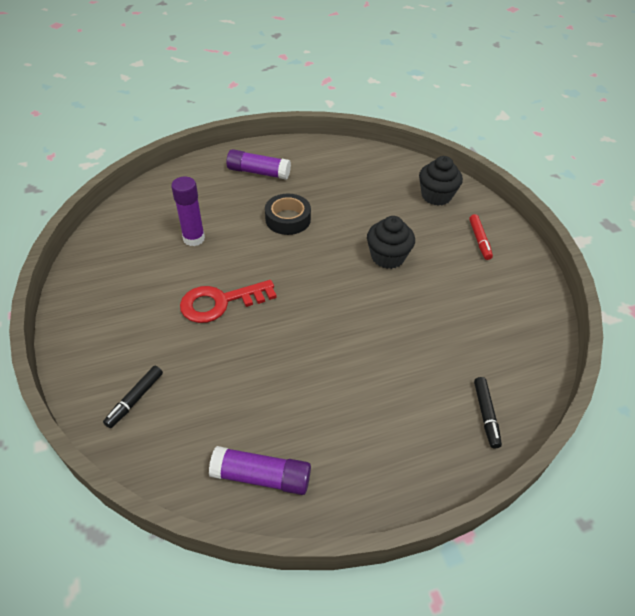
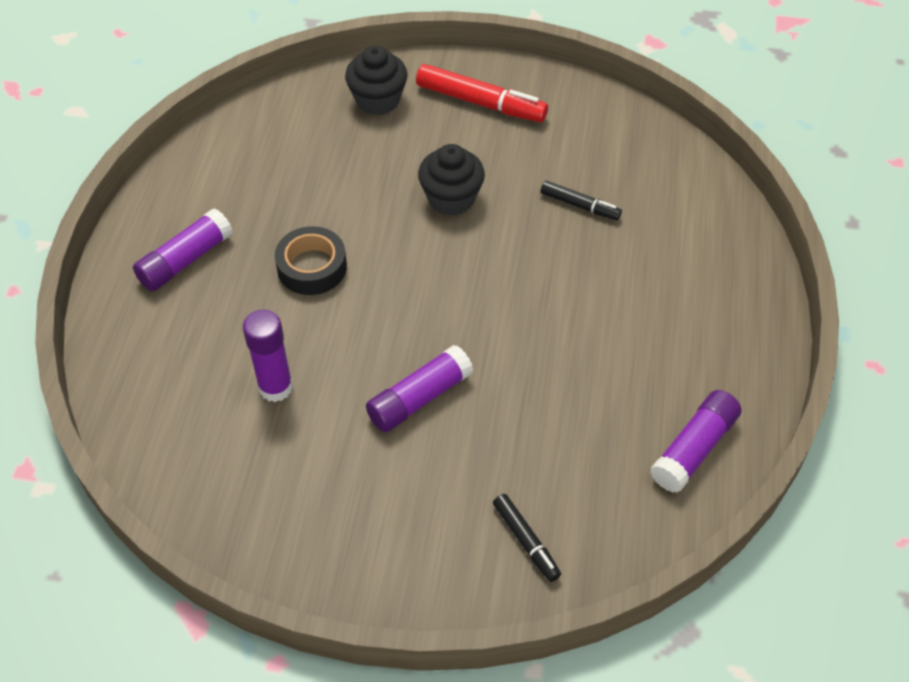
camera: 60 degrees left, 5 degrees up
(220, 302) = (419, 398): red key -> purple glue stick
(479, 240) = (481, 102): red marker -> red marker, size x1.74
(486, 414) = (715, 227): black marker -> black marker (580, 205)

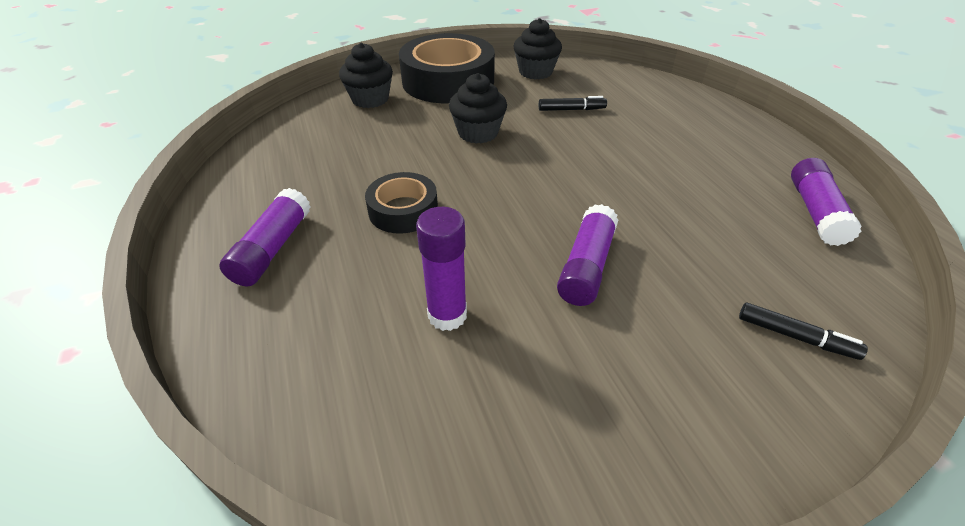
camera: 30 degrees left, 10 degrees down
(481, 102) = (448, 81): red marker -> black tape
(594, 126) = (535, 72): none -> black cupcake

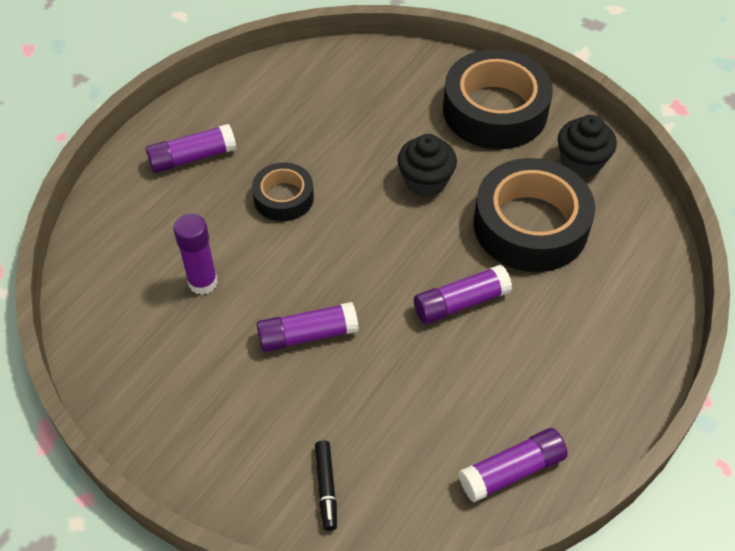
camera: 55 degrees right, 10 degrees up
(370, 99) = (411, 81): black cupcake -> none
(571, 109) = (530, 225): black marker -> black tape
(620, 166) = (460, 303): none -> purple glue stick

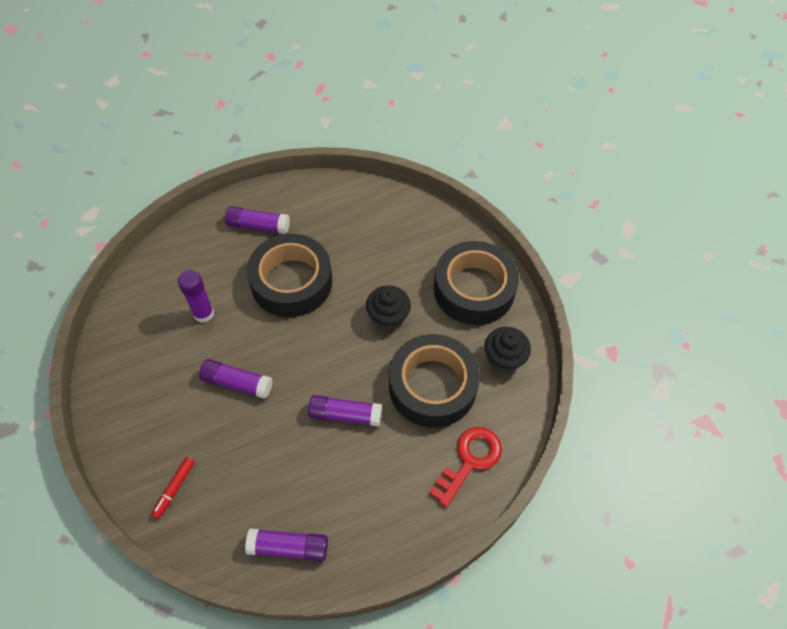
camera: 30 degrees right, 5 degrees up
(283, 197) = (291, 282): black tape -> black tape, size x1.87
(326, 488) = (174, 489): black marker -> red marker
(629, 277) = (469, 460): none -> red key

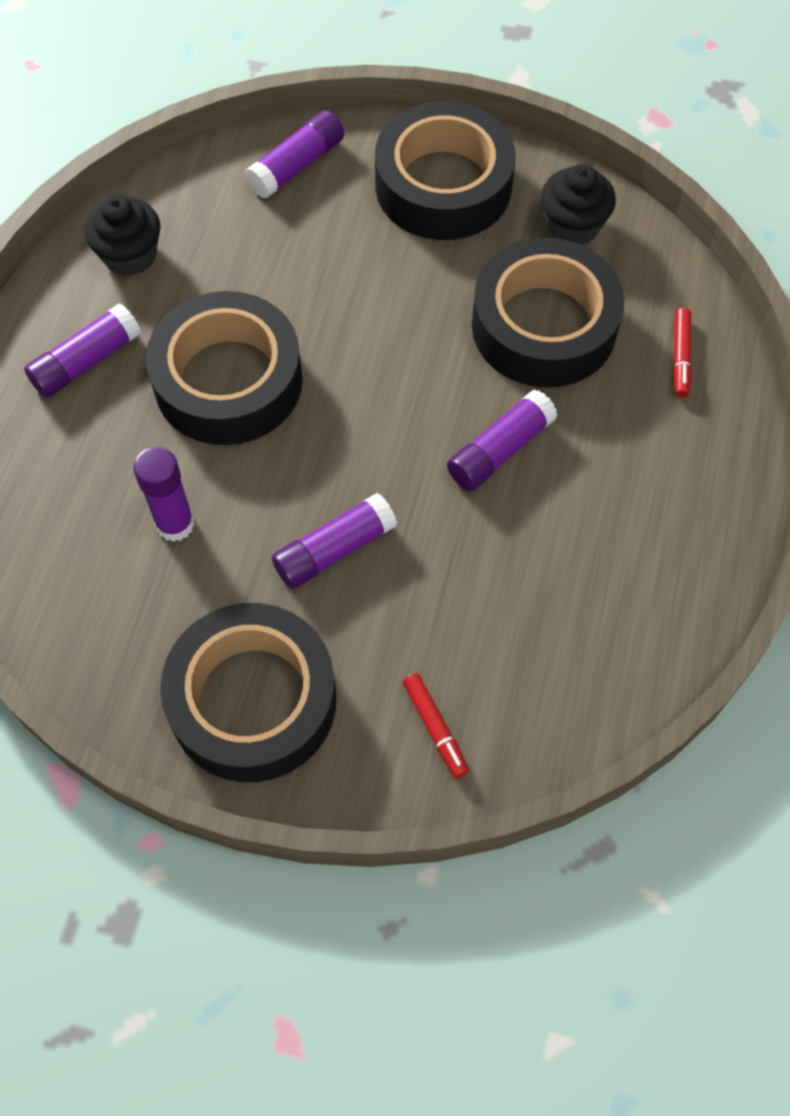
camera: 50 degrees left, 5 degrees up
(138, 404) = (253, 700): none -> black tape
(289, 547) = (636, 635): purple glue stick -> purple glue stick (297, 165)
(388, 317) = (396, 306): black cupcake -> black cupcake (130, 255)
(469, 460) = (680, 357): red key -> red marker

